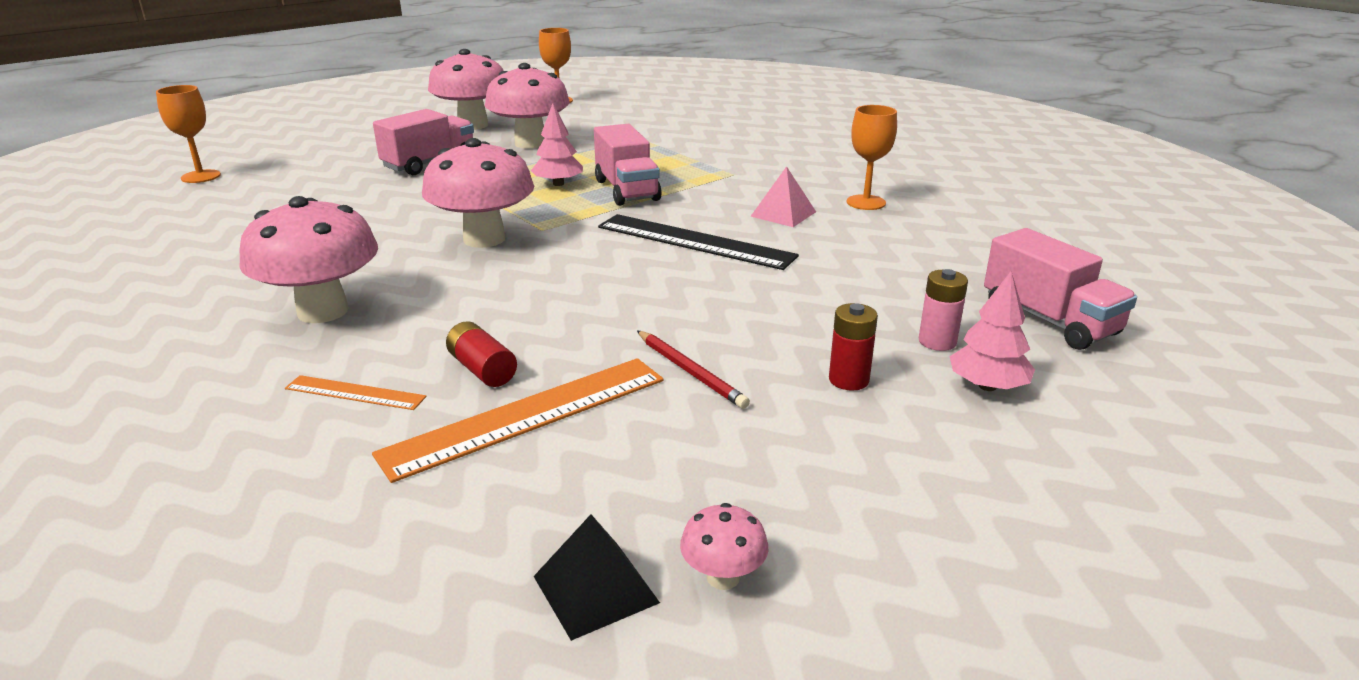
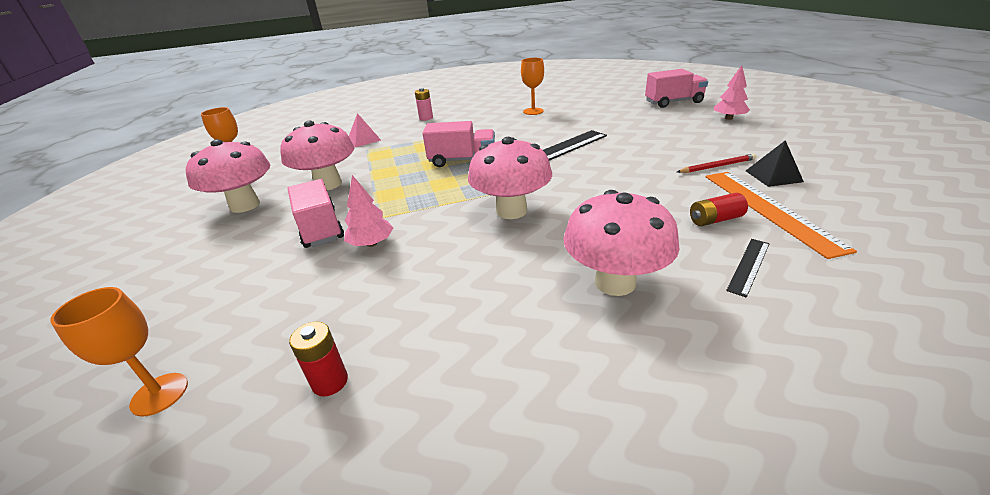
camera: 65 degrees left, 5 degrees up
(355, 392) = (748, 266): orange ruler -> black ruler
(558, 184) = (428, 180): pink tree -> pink tree (371, 243)
(595, 589) = (918, 202): black pyramid -> black pyramid (773, 176)
(723, 577) = (892, 177): pink mushroom -> none
(783, 214) = (534, 128): pink pyramid -> pink pyramid (364, 140)
(848, 380) = (724, 138): red battery -> red battery (330, 382)
(937, 342) = (690, 120): pink battery -> pink battery (426, 118)

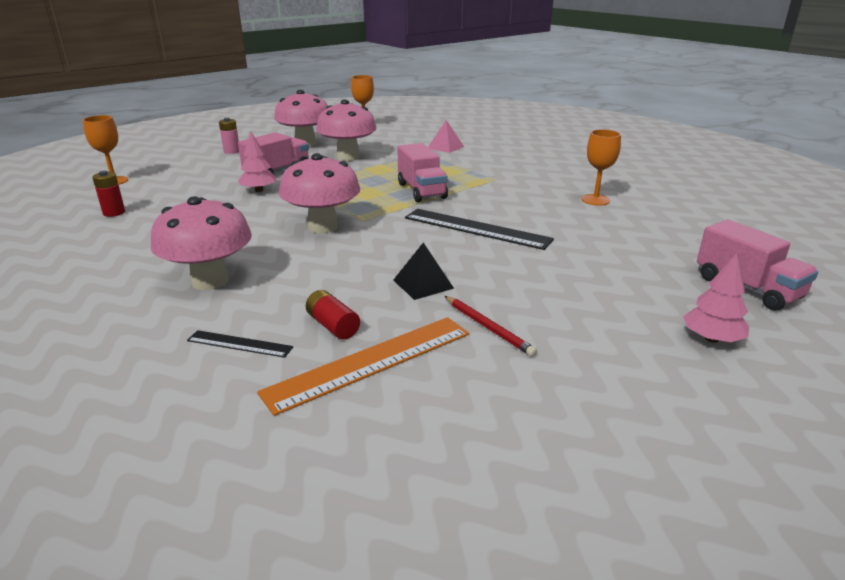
camera: 65 degrees right, 5 degrees down
(426, 118) = (522, 157): pink battery -> pink battery (232, 151)
(773, 176) = (478, 371): black pyramid -> black pyramid (423, 284)

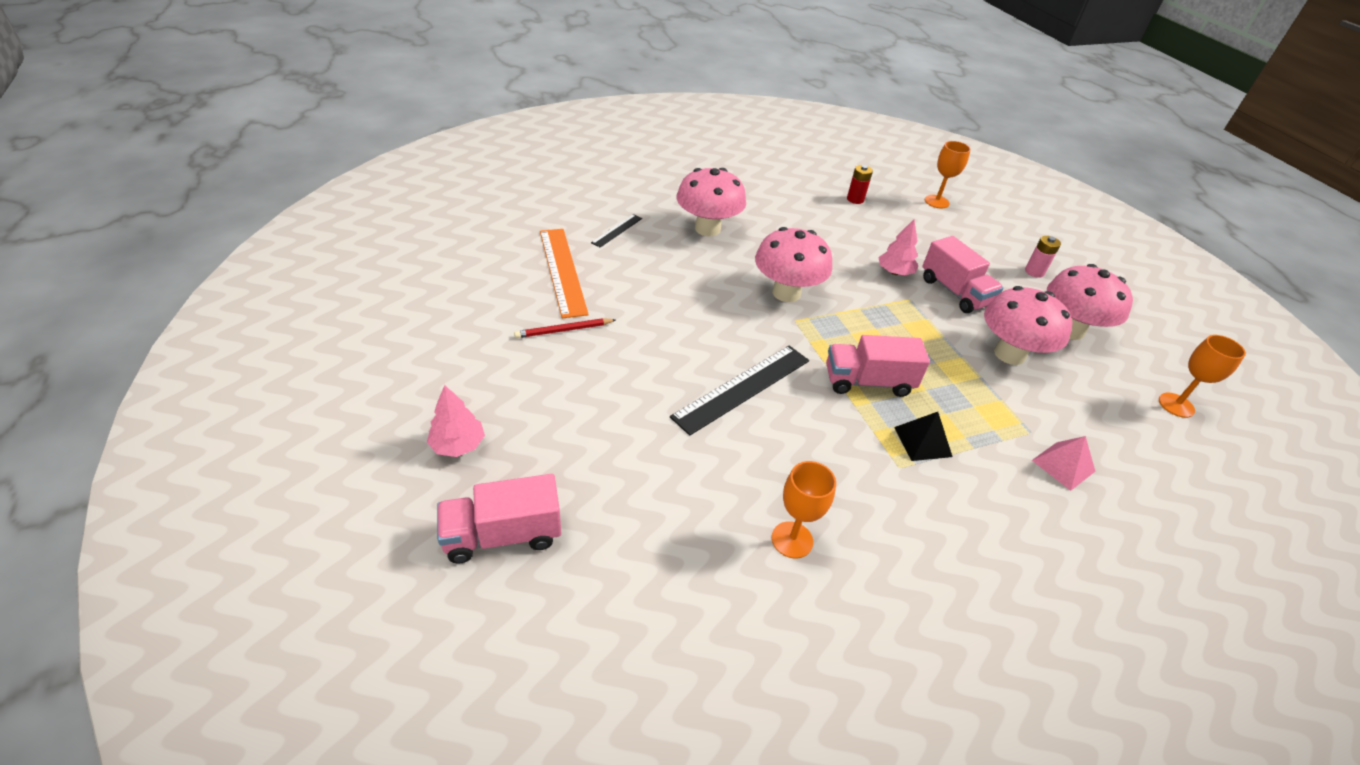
camera: 105 degrees right, 15 degrees up
(332, 326) = (614, 265): red battery -> none
(423, 284) = (647, 319): black pyramid -> black pyramid (922, 441)

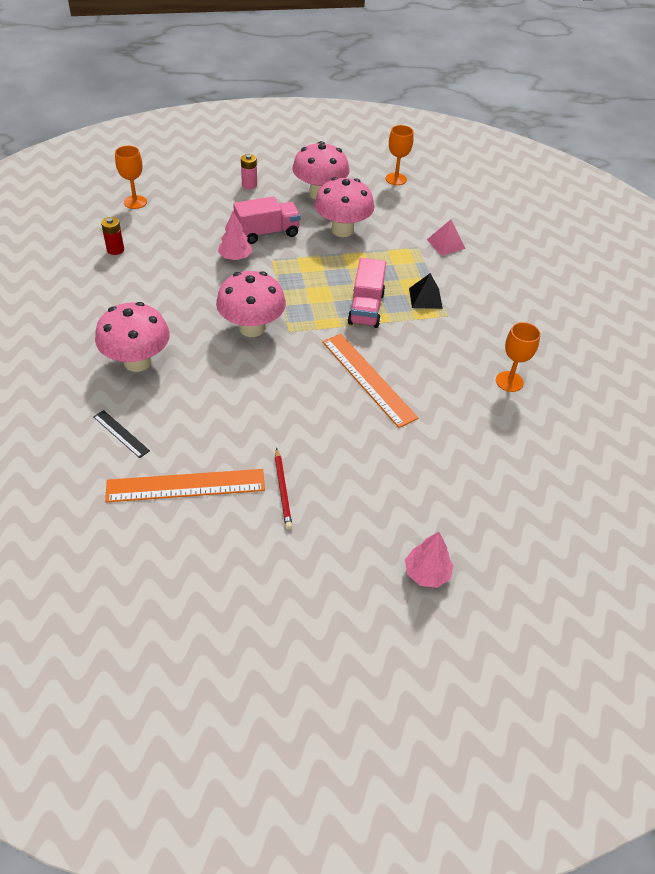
camera: 80 degrees left, 5 degrees up
(503, 535) = (516, 541): pink truck -> none
(743, 388) = (368, 379): black ruler -> orange ruler

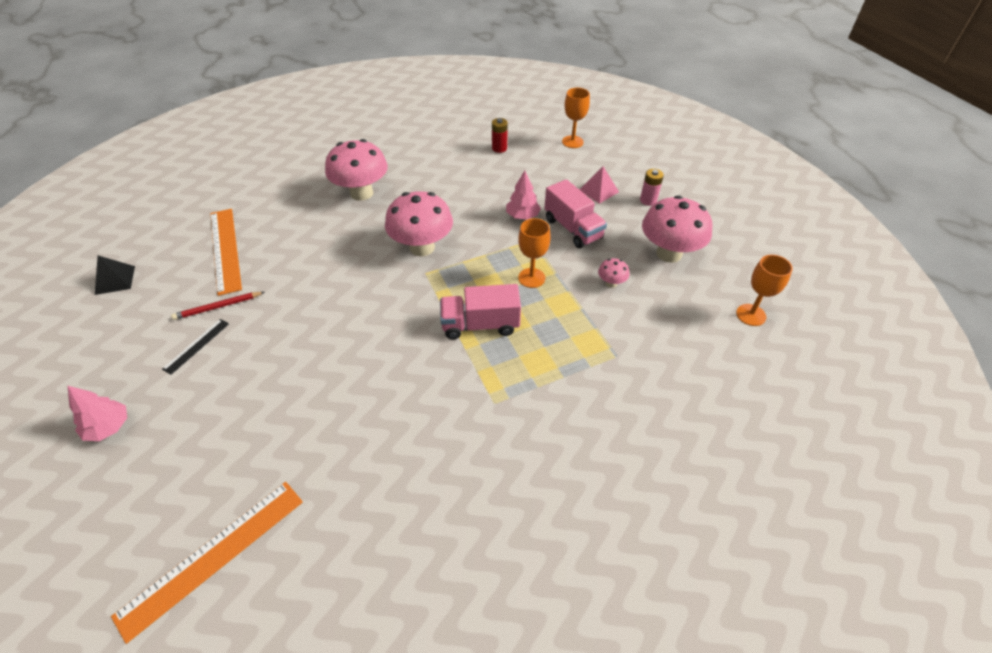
camera: 80 degrees right, 0 degrees up
(121, 433) = (280, 204): black ruler -> black ruler (196, 346)
(342, 230) = (611, 283): pink mushroom -> pink mushroom, size x0.44
(368, 379) = (368, 344): orange ruler -> orange ruler (213, 556)
(425, 298) = (519, 376): black pyramid -> black pyramid (115, 280)
(446, 244) = (639, 384): pink pyramid -> pink pyramid (599, 191)
(509, 381) = (388, 482): orange goblet -> orange goblet (531, 278)

